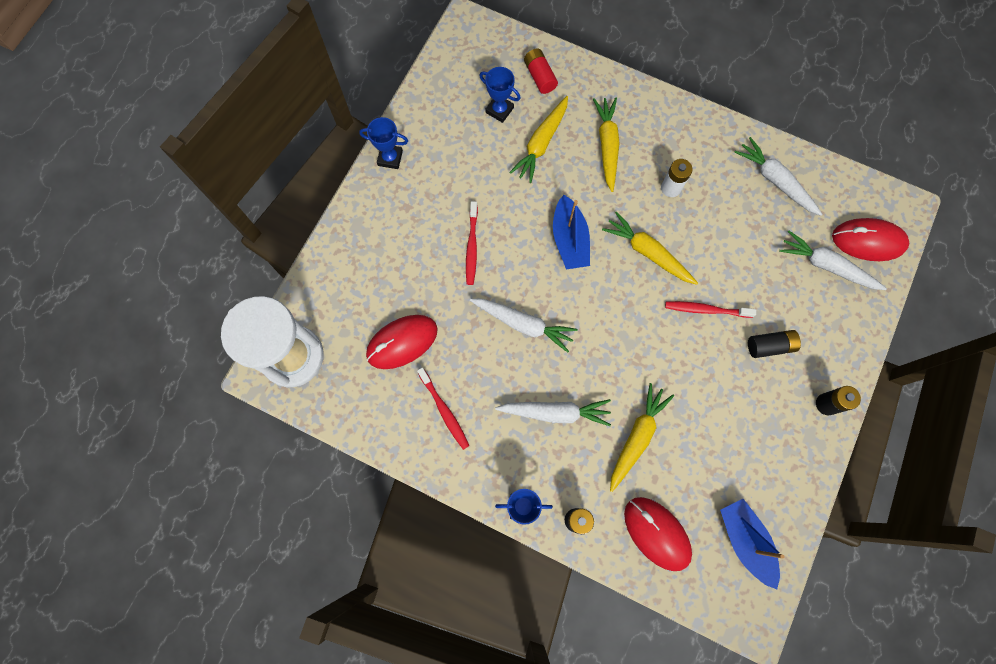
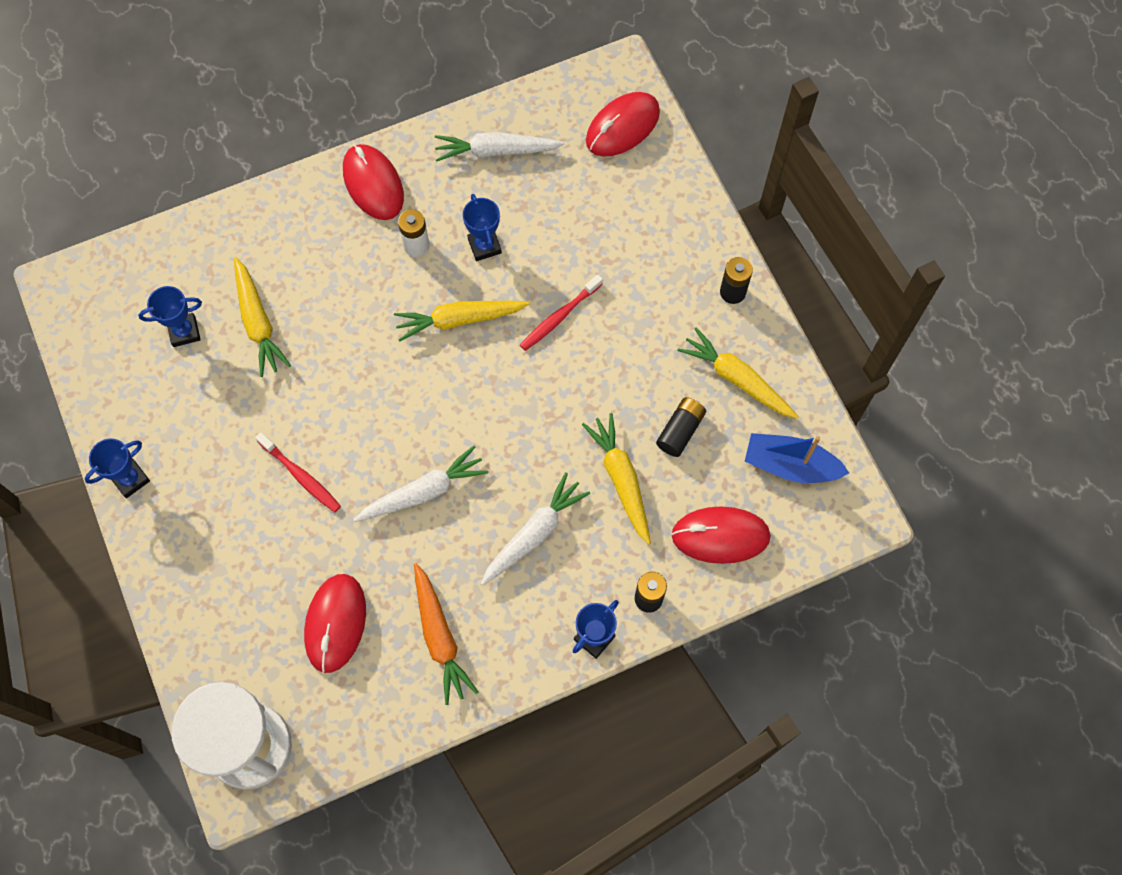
camera: 50 degrees left, 5 degrees down
(444, 410) = (440, 637): red toothbrush -> orange carrot
(540, 76) = (187, 264): red battery -> none
(569, 240) = (380, 379): blue boat -> none
(607, 145) = (319, 265): yellow carrot -> yellow carrot (737, 379)
(685, 131) = (373, 184): none -> red mouse
(708, 227) = (484, 246): none -> blue trophy
(770, 346) = (641, 292): black battery -> black battery (680, 431)
(826, 266) = (613, 180): white carrot -> none

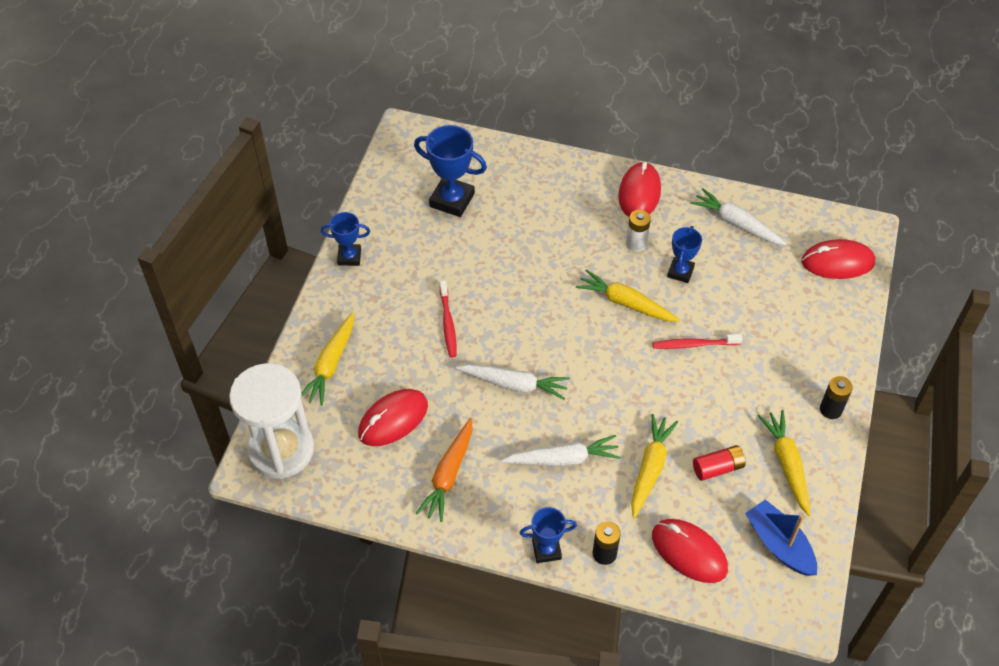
camera: 40 degrees right, 15 degrees down
(184, 331) = (452, 200): blue trophy -> blue trophy, size x1.63
(258, 322) = (499, 223): yellow carrot -> yellow carrot (331, 364)
(680, 431) = (717, 468): black battery -> red battery

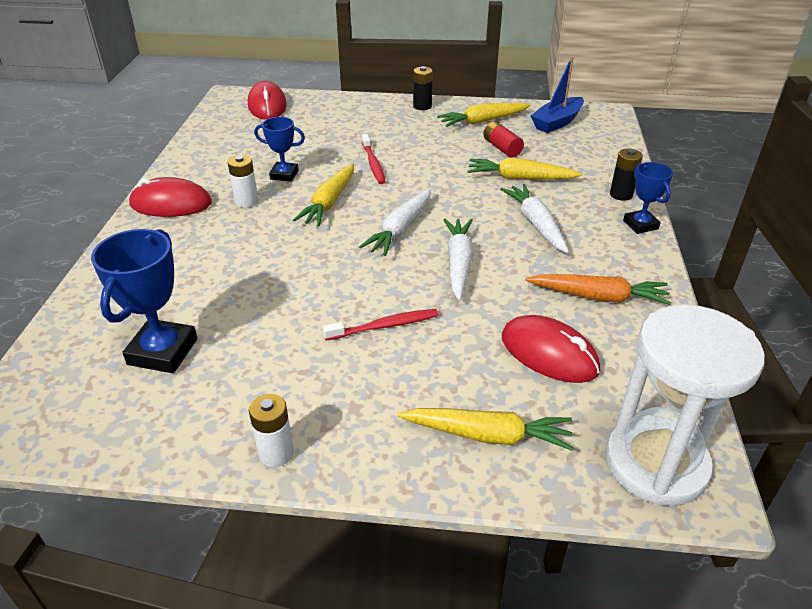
camera: 100 degrees left, 15 degrees down
(349, 257) = (276, 453): blue trophy -> white battery
(689, 552) = (590, 157): red mouse -> none
(736, 223) = (220, 149): white carrot -> white carrot (400, 229)

